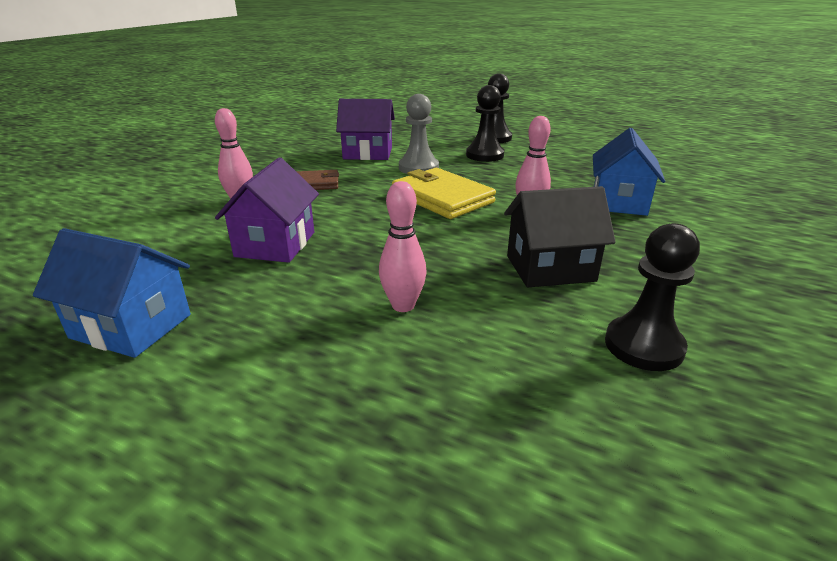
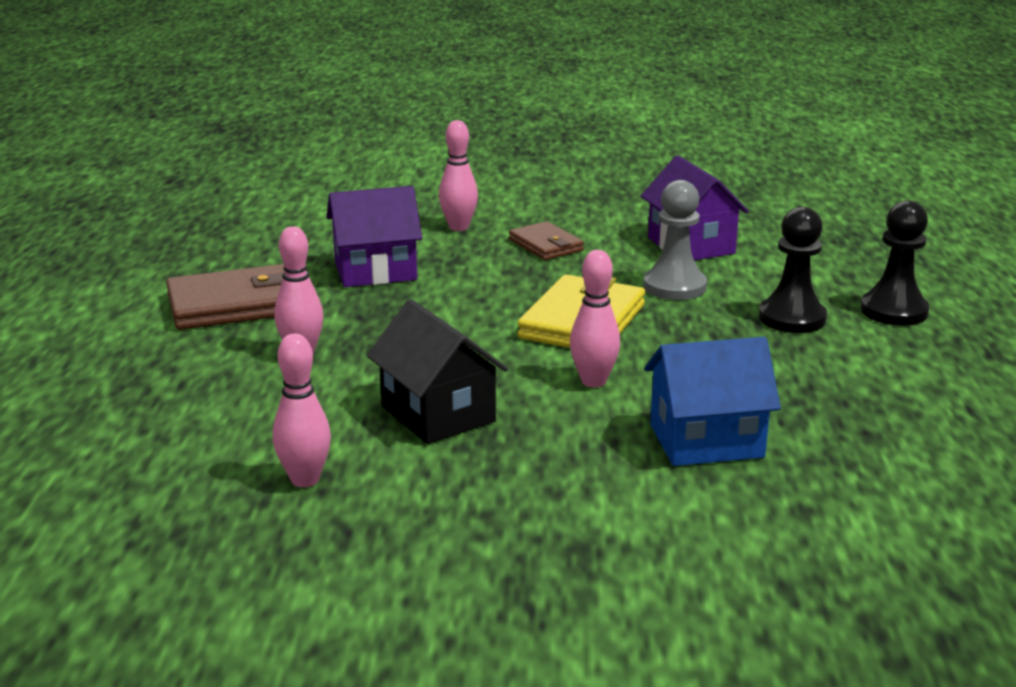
camera: 65 degrees right, 5 degrees down
(131, 326) = (203, 265): blue house -> none
(257, 323) = (234, 304): none -> brown wallet
(643, 346) = (305, 479): black pawn -> pink bowling pin

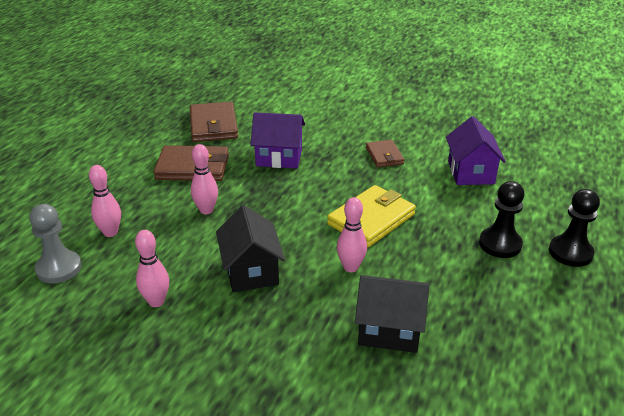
camera: 20 degrees right, 10 degrees up
(229, 247) = (214, 125): none -> brown wallet
(458, 227) = (343, 133): pink bowling pin -> pink bowling pin (110, 232)
(674, 287) = (441, 203): grey pawn -> grey pawn (59, 268)
(706, 441) = (389, 330): blue house -> black house

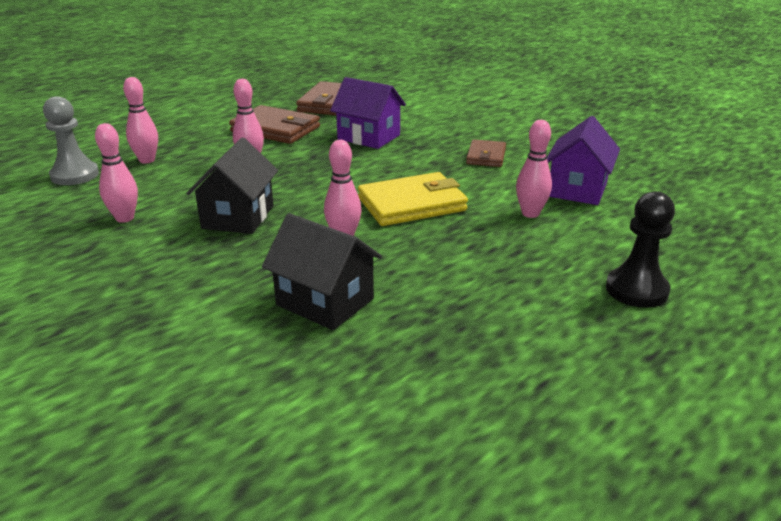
camera: 25 degrees right, 5 degrees down
(458, 205) = (530, 213): none -> pink bowling pin
(500, 244) = (546, 260): black pawn -> none

